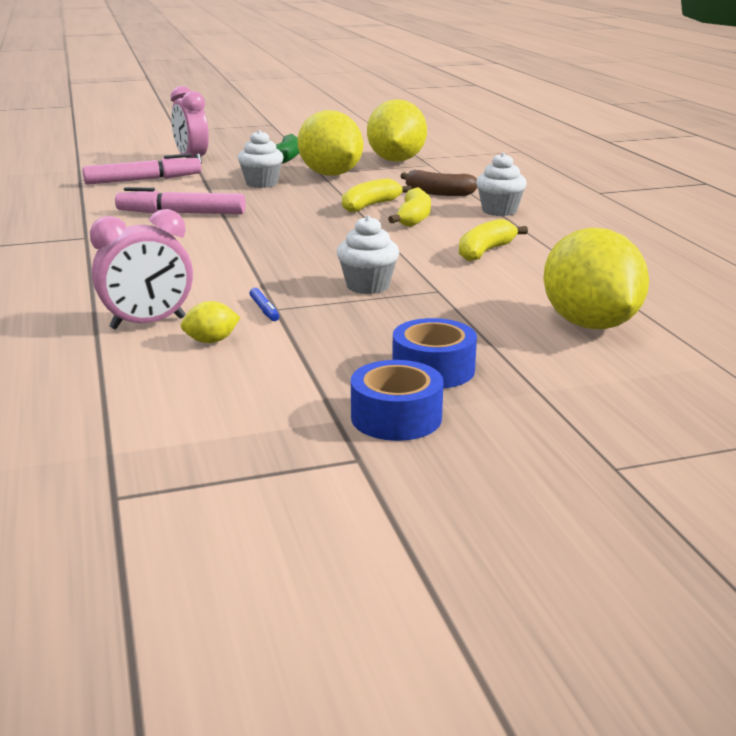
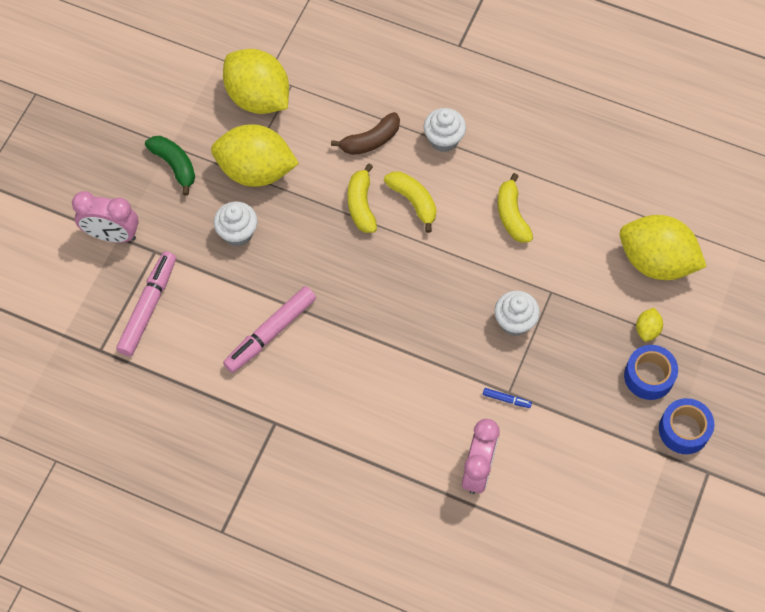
camera: 50 degrees left, 40 degrees up
(211, 341) = (530, 453): yellow lemon -> yellow lemon (647, 329)

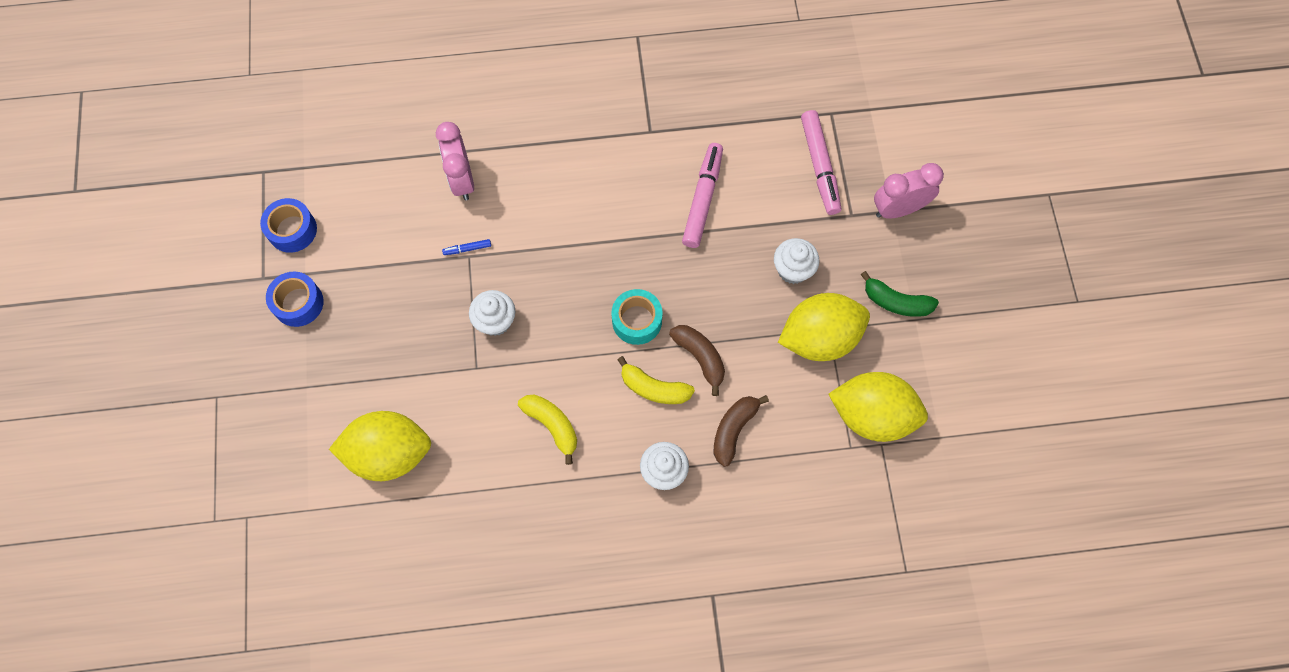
camera: 150 degrees right, 5 degrees up
(361, 205) = (700, 357): yellow banana -> brown banana
(394, 260) = (637, 321): none -> turquoise tape
(647, 329) = (369, 379): yellow lemon -> none
(649, 376) = (349, 335): blue tape -> blue tape (292, 230)

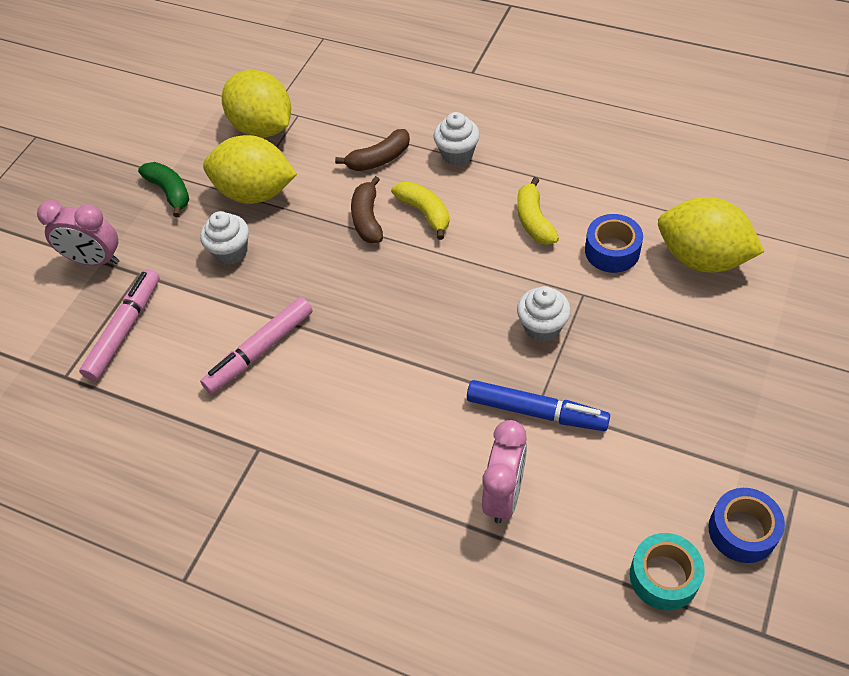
camera: 145 degrees left, 15 degrees down
(298, 303) = (758, 438): blue tape -> blue tape (612, 251)
(467, 249) = (536, 412): blue marker -> blue marker, size x2.36
(637, 321) = (403, 270): turquoise tape -> turquoise tape (663, 577)

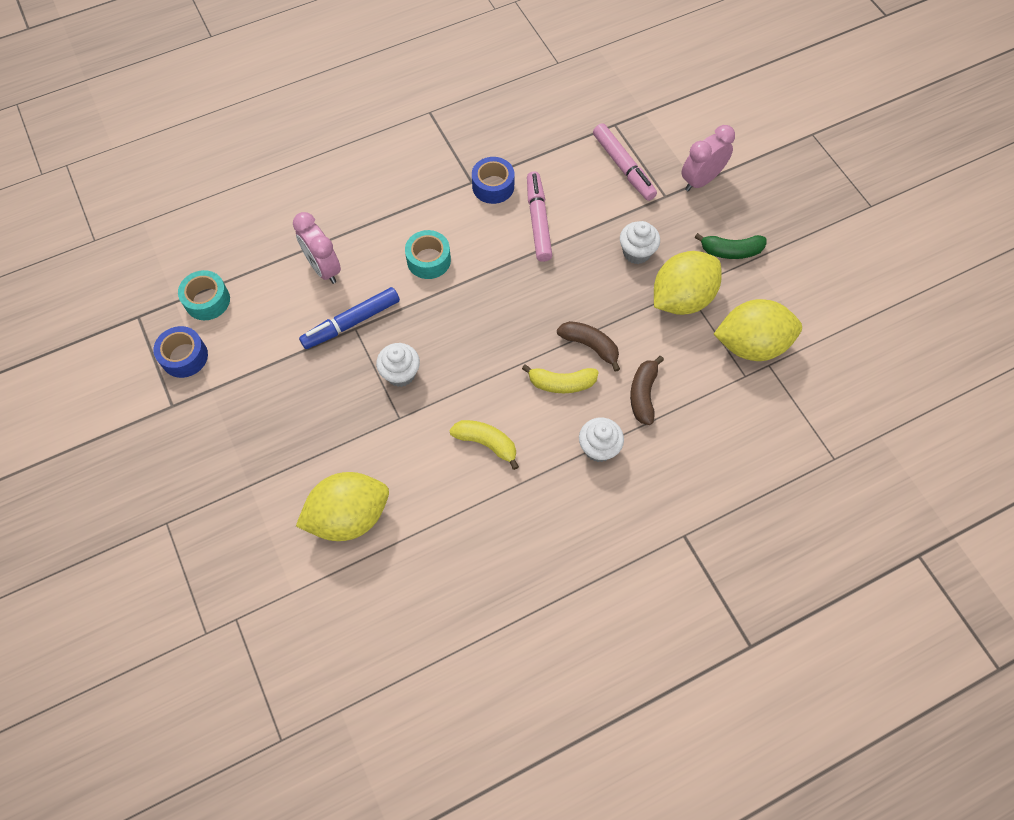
camera: 125 degrees right, 10 degrees up
(397, 406) = (428, 260): none -> turquoise tape
(612, 251) = (412, 467): blue tape -> blue tape (493, 186)

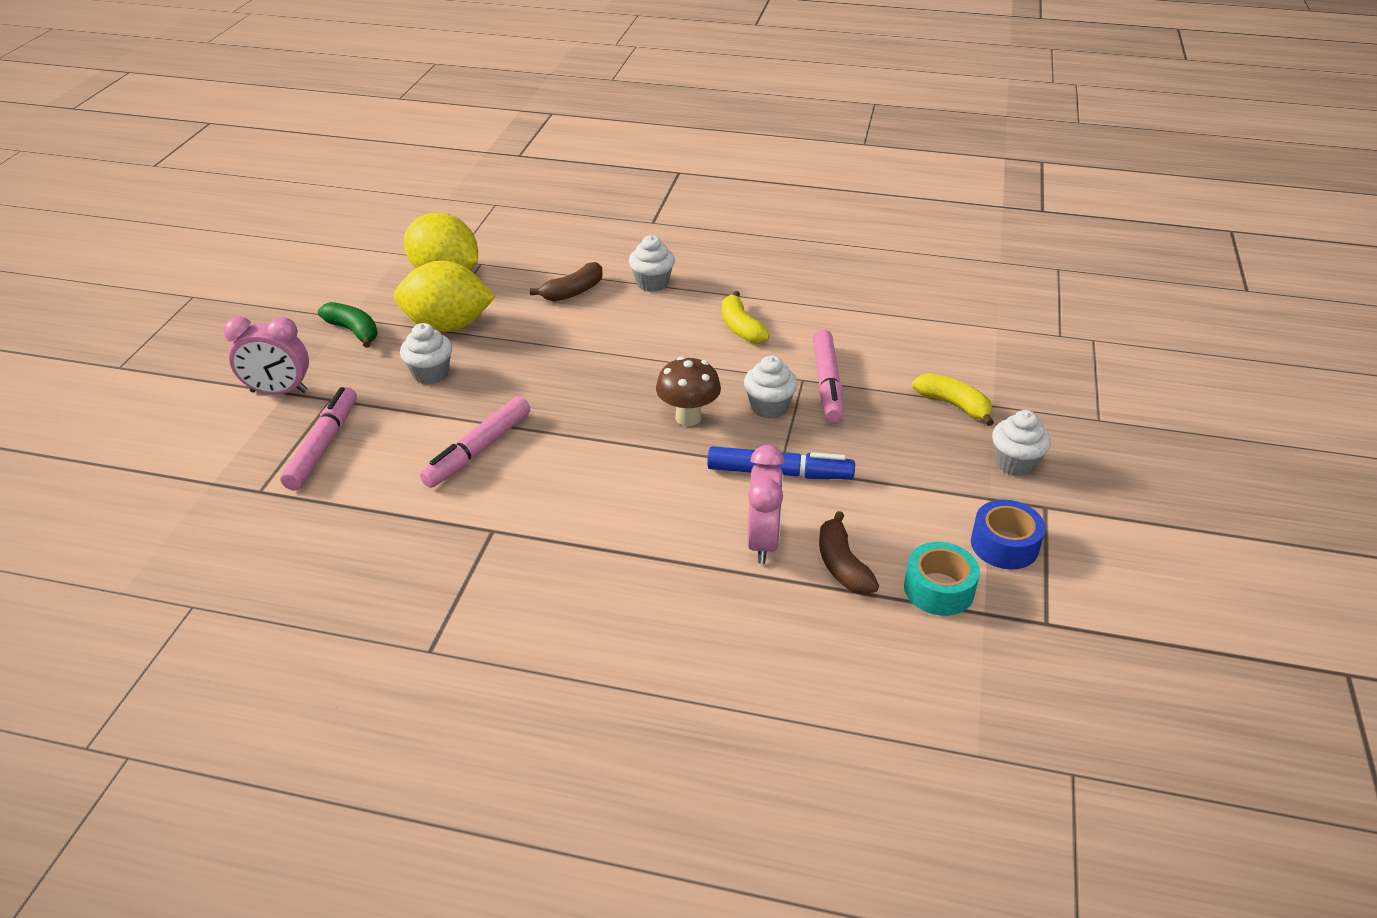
camera: 140 degrees left, 25 degrees down
(208, 432) = (1015, 463): none -> white cupcake
(349, 516) = (910, 344): yellow lemon -> none
(379, 425) = (827, 384): none -> pink marker
(428, 260) = (635, 481): turquoise tape -> none
(443, 329) = (688, 417): none -> brown mushroom
(493, 186) = (476, 510): blue tape -> none
(561, 383) = (629, 329): yellow banana -> yellow banana (953, 405)
(590, 346) = (571, 338): brown banana -> brown banana (842, 565)

